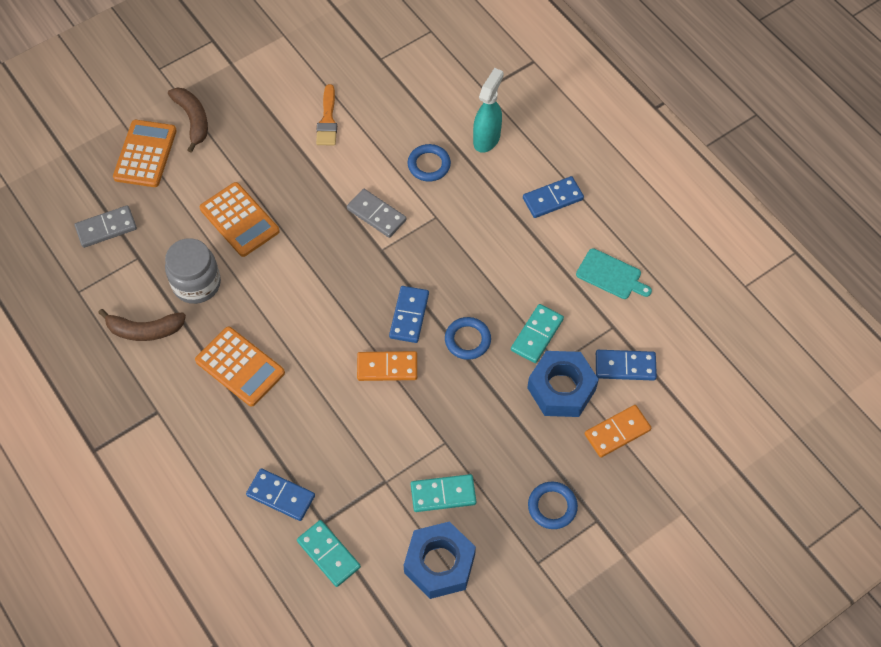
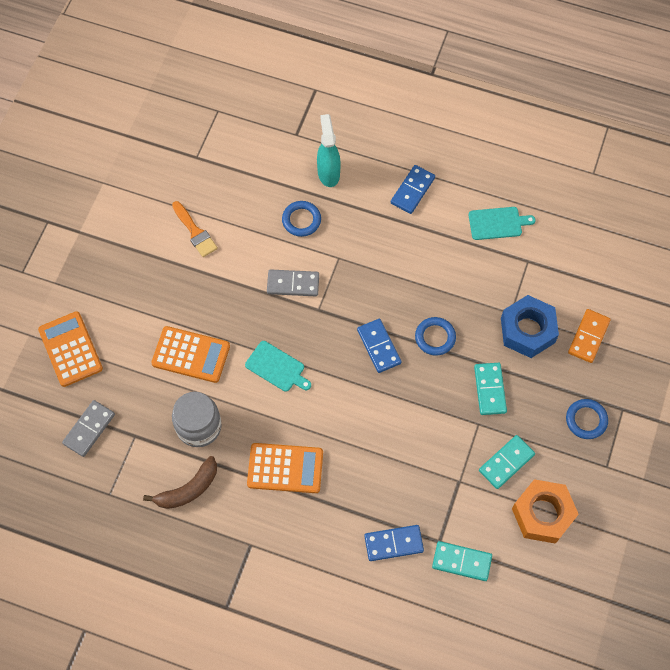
camera: 35 degrees left, 5 degrees up
(193, 120) = (86, 297): brown banana -> none
(304, 277) = (277, 367): none -> turquoise cutting board
(387, 367) = (394, 396): orange domino -> none
(439, 564) = (542, 514): blue nut -> orange nut
(537, 335) = (480, 301): turquoise domino -> turquoise domino (490, 389)
(625, 366) = (558, 285): blue domino -> none

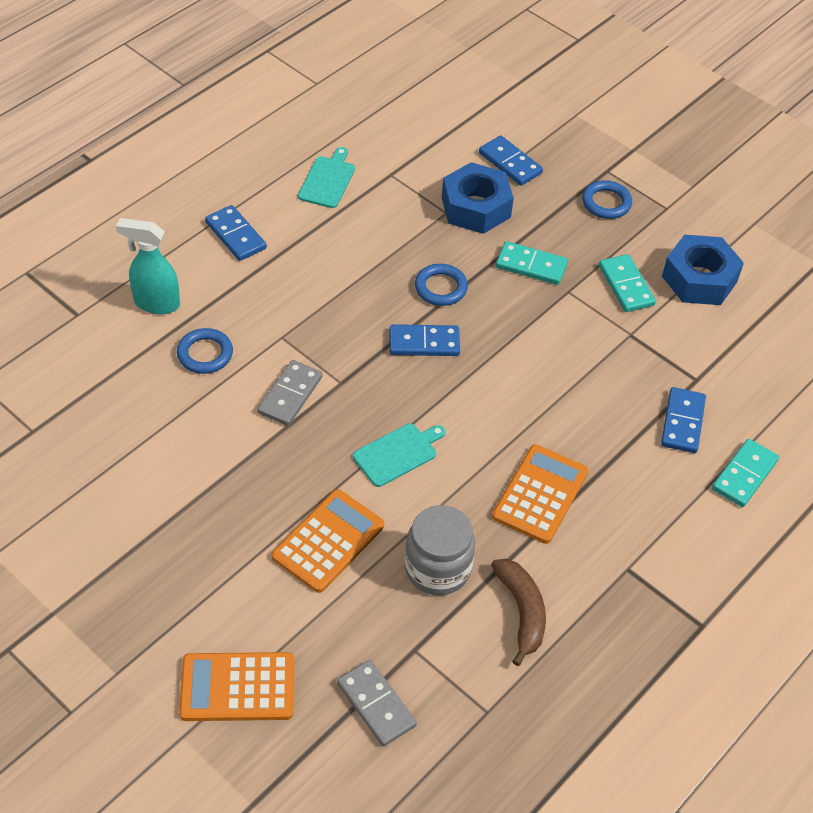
camera: 70 degrees left, 15 degrees down
(195, 232) = (147, 472): orange brush -> none
(461, 561) = (728, 368): turquoise domino -> turquoise domino (744, 475)
(542, 514) = (699, 279): orange nut -> blue nut
(588, 337) = (510, 163): orange domino -> blue domino

